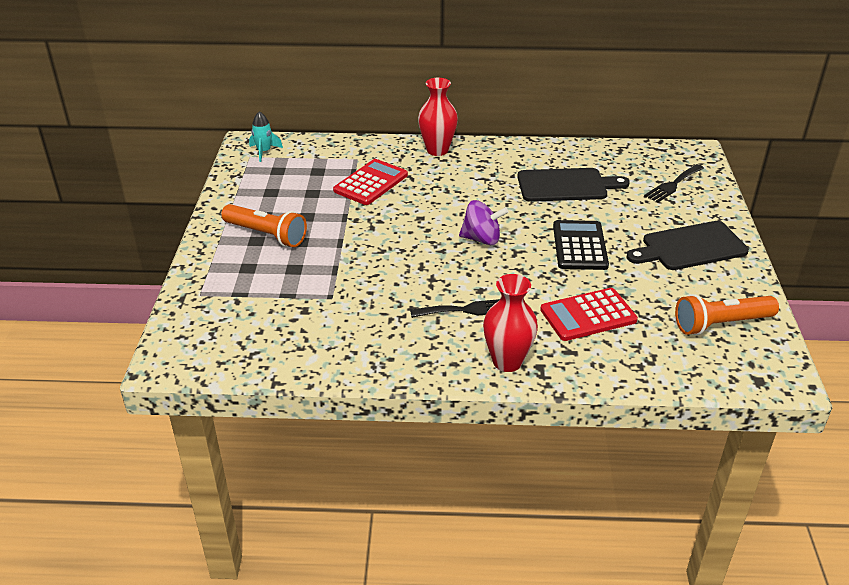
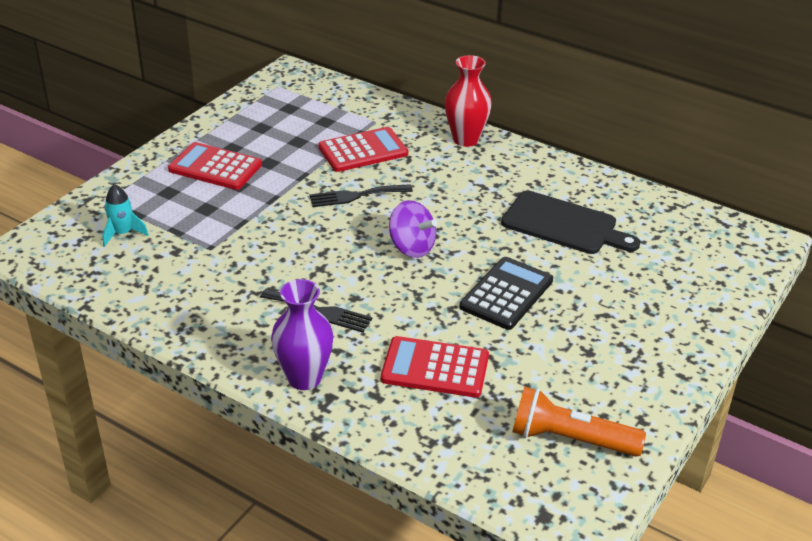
camera: 30 degrees right, 0 degrees up
(264, 152) = (295, 85): turquoise rocket -> turquoise rocket (123, 233)
(266, 235) = (215, 167): orange flashlight -> red calculator
(507, 362) = (304, 378): red vase -> purple vase
(673, 184) = (692, 268): black fork -> black fork (356, 196)
(690, 247) = (631, 343): black cutting board -> none

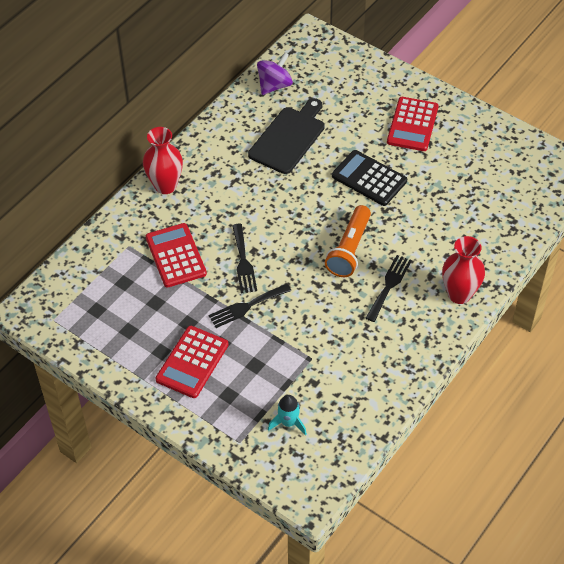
camera: 85 degrees left, 15 degrees up
(290, 200) = (247, 306): none -> black fork
(304, 378) = (459, 294): purple vase -> red vase
(411, 247) = (314, 229): purple spinning top -> purple spinning top (274, 85)
(435, 368) = (446, 223): red calculator -> red calculator (412, 124)
(570, 439) = (507, 162): orange flashlight -> orange flashlight (349, 249)

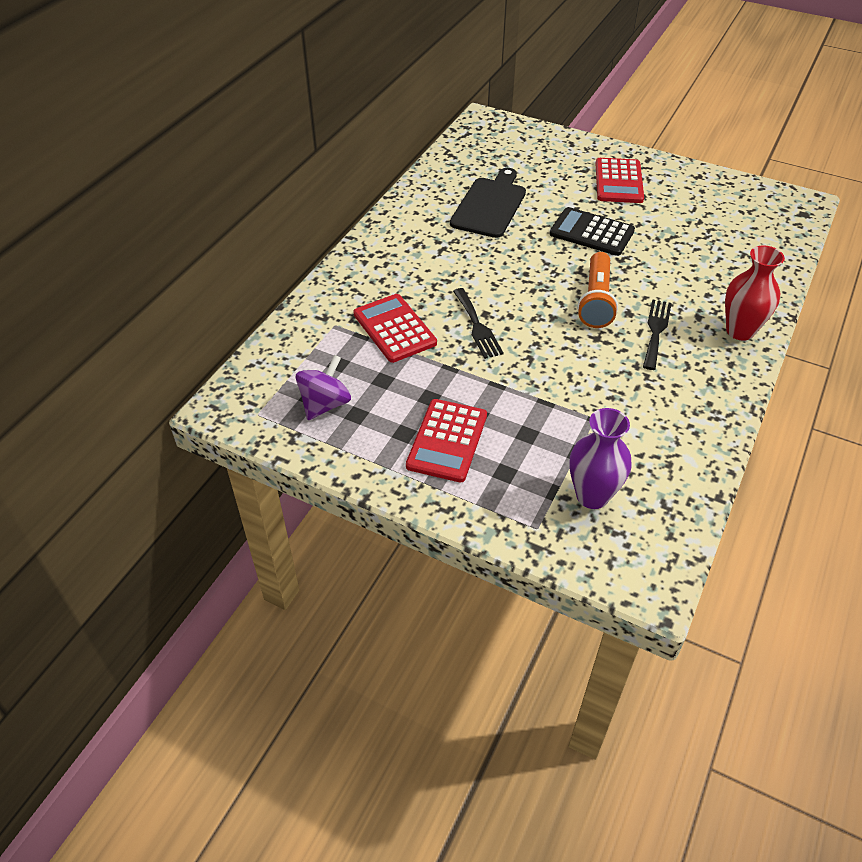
camera: 10 degrees left, 5 degrees down
(165, 186) = (363, 262): red vase -> none
(247, 306) = (496, 371): black fork -> none
(274, 85) = (459, 162): purple spinning top -> purple spinning top (325, 404)
(288, 422) = (592, 496): turquoise rocket -> purple vase

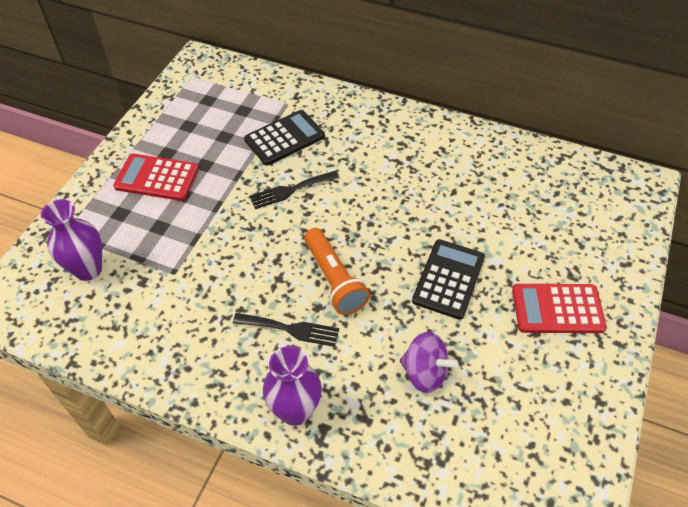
camera: 85 degrees right, 5 degrees up
(325, 404) = (199, 108): purple spinning top -> purple spinning top (424, 373)
(394, 328) = (284, 138): red calculator -> black calculator
(490, 205) = (477, 193): black cutting board -> none
(596, 300) = (334, 279): orange flashlight -> orange flashlight turned 120 degrees counterclockwise
(740, 331) = (295, 411): red vase -> purple vase

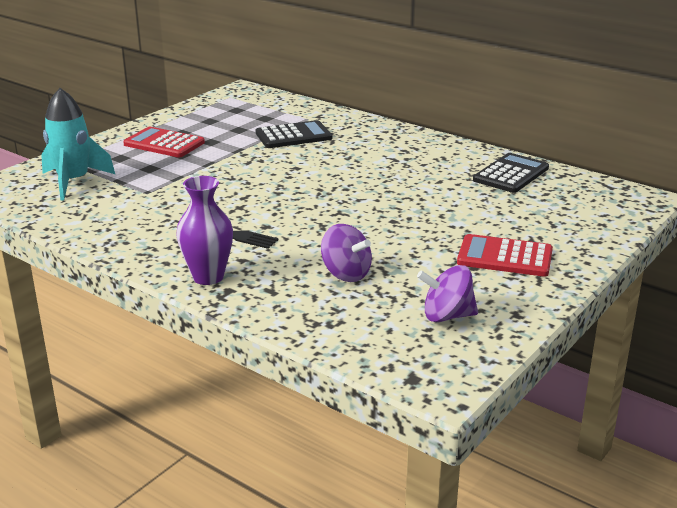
camera: 15 degrees right, 25 degrees down
(88, 269) = (73, 182): purple vase -> turquoise rocket
(291, 190) = (282, 163): black fork -> none
(334, 279) = (291, 213): orange flashlight -> none
(448, 279) = (403, 227): black calculator -> black calculator (511, 174)
(541, 420) = (447, 316): none -> purple spinning top

